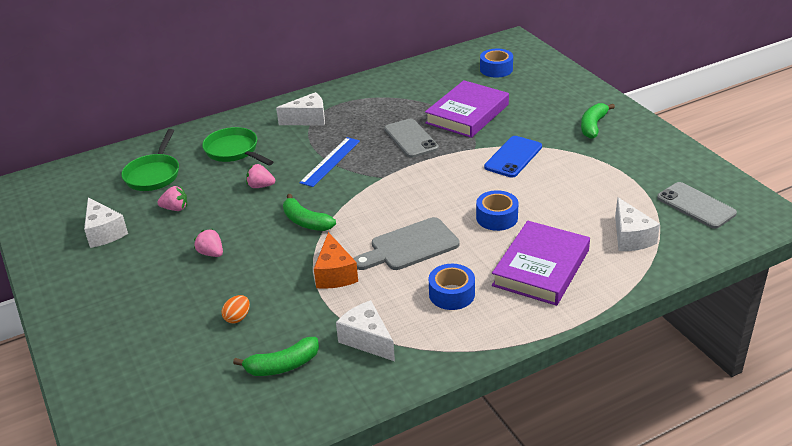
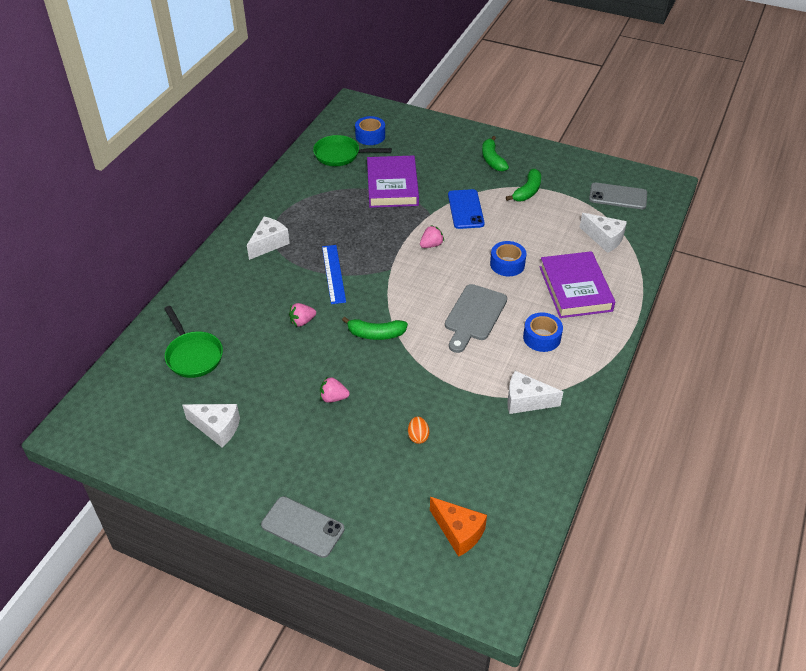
camera: 40 degrees left, 10 degrees up
(175, 208) = (253, 376): pink strawberry -> pink strawberry (431, 245)
(234, 151) = (239, 301): green pan -> green pan (340, 155)
(283, 365) = (493, 452): green banana -> green banana (527, 191)
(335, 274) = (447, 364): orange cheese -> orange cheese (458, 532)
(411, 138) = (374, 226): grey phone -> grey phone (303, 527)

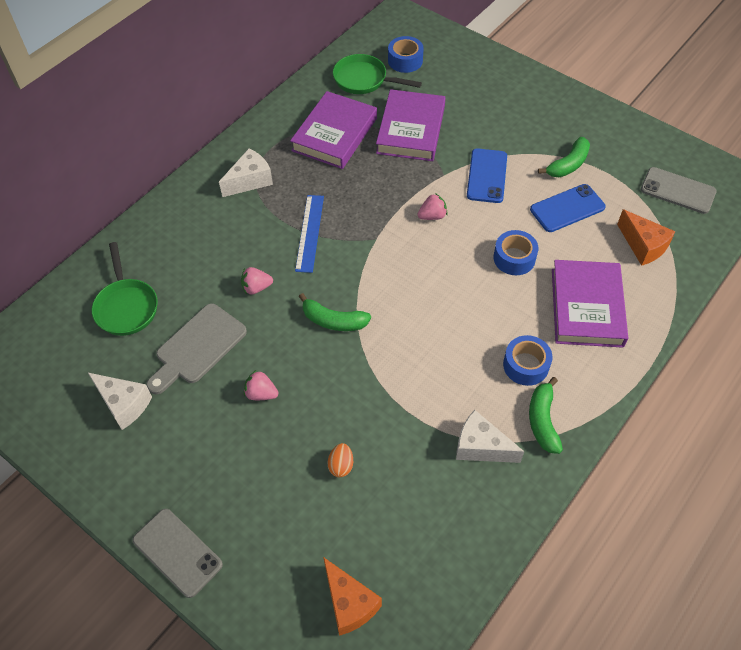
camera: 15 degrees right, 10 degrees up
(329, 198) = (335, 134): none -> purple book
(474, 316) = (454, 320): grey cutting board -> grey cutting board (198, 347)
(492, 160) = (538, 115): green banana -> green banana (542, 421)
(537, 222) = (567, 208): none -> blue phone
(604, 239) = (643, 246): white cheese -> orange cheese

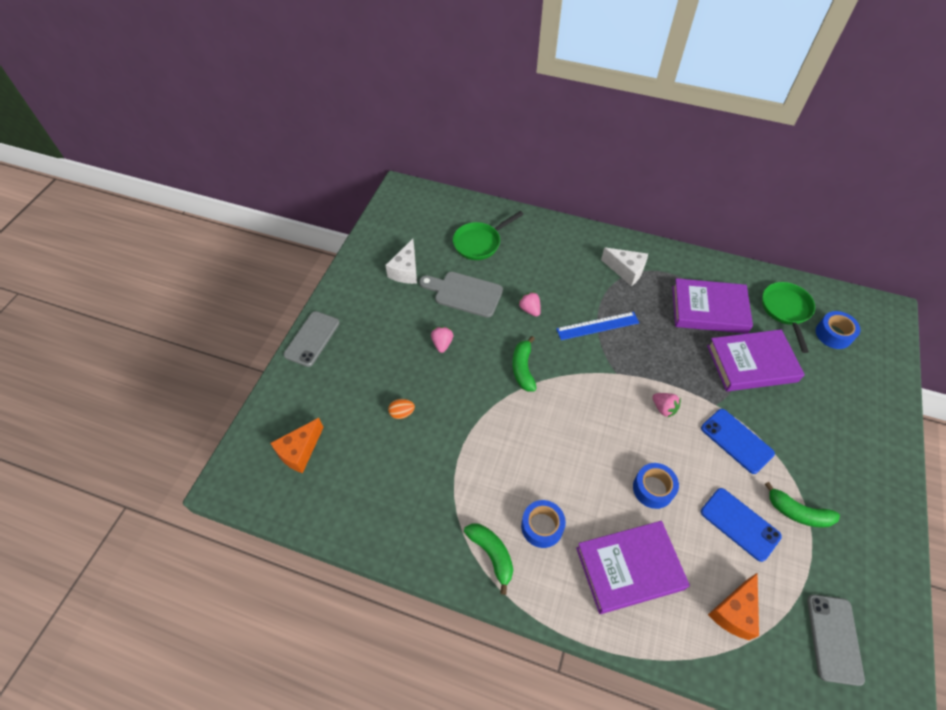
camera: 70 degrees right, 0 degrees up
(481, 447) = (450, 509): white cheese -> none
(487, 176) = (736, 441): blue phone -> blue phone turned 60 degrees clockwise
(542, 421) = (492, 554): green banana -> green banana turned 75 degrees clockwise

